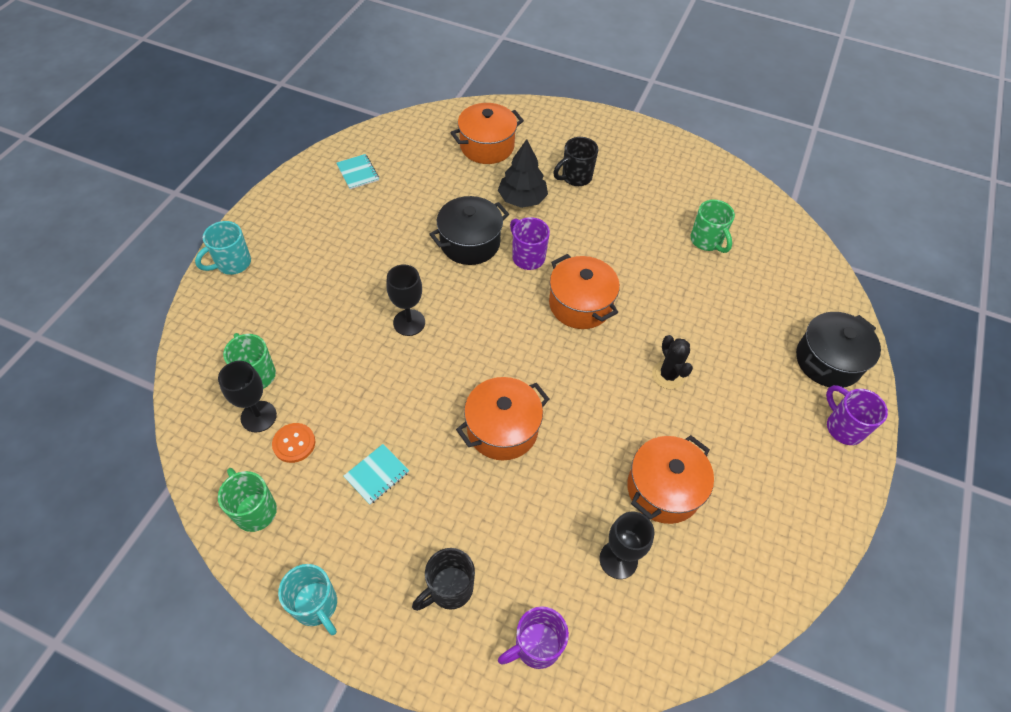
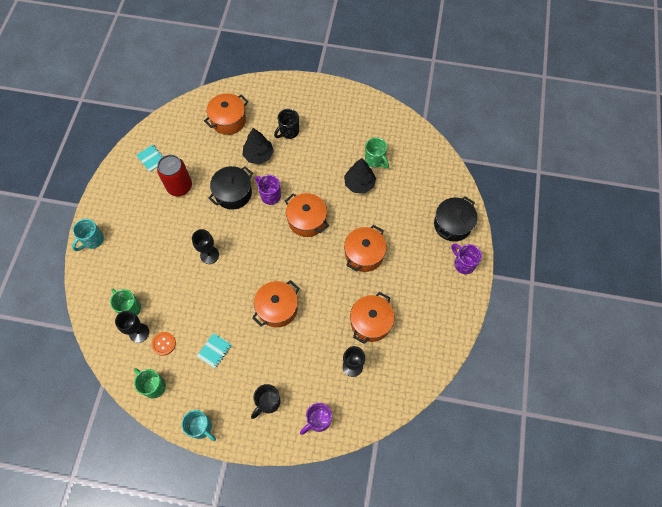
camera: 10 degrees left, 10 degrees up
(389, 217) = (179, 187): none -> red can
(668, 375) = (364, 254): black cactus -> orange pot
(676, 269) = (359, 184): none -> black tree

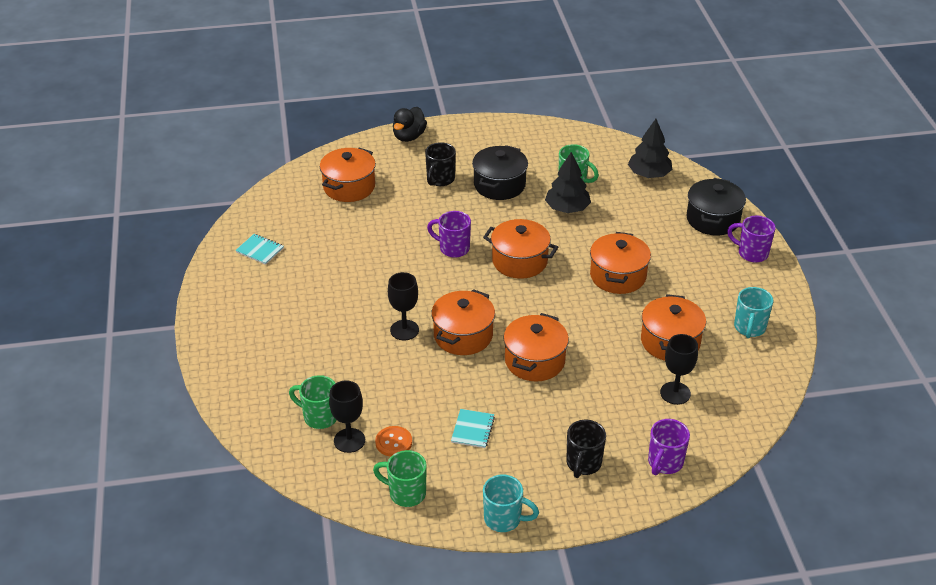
camera: 20 degrees left, 25 degrees down
(92, 240) = (220, 358): turquoise mug -> turquoise mug (749, 328)
(179, 187) = (318, 269): red can -> none
(233, 193) = (400, 258): black pot -> black pot (499, 185)
(243, 272) = (463, 335): none -> orange pot
(258, 155) = (412, 212): black tree -> black tree (649, 174)
(286, 86) = (409, 136): none -> black duck

